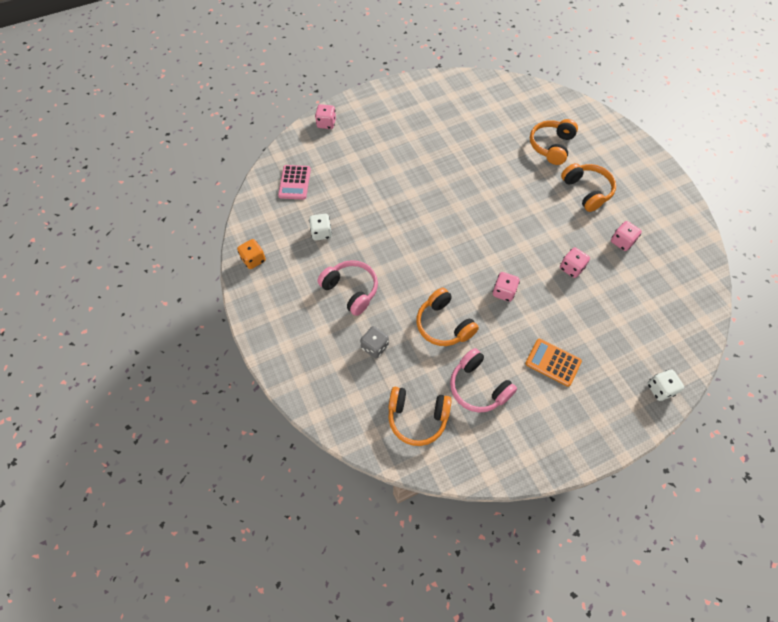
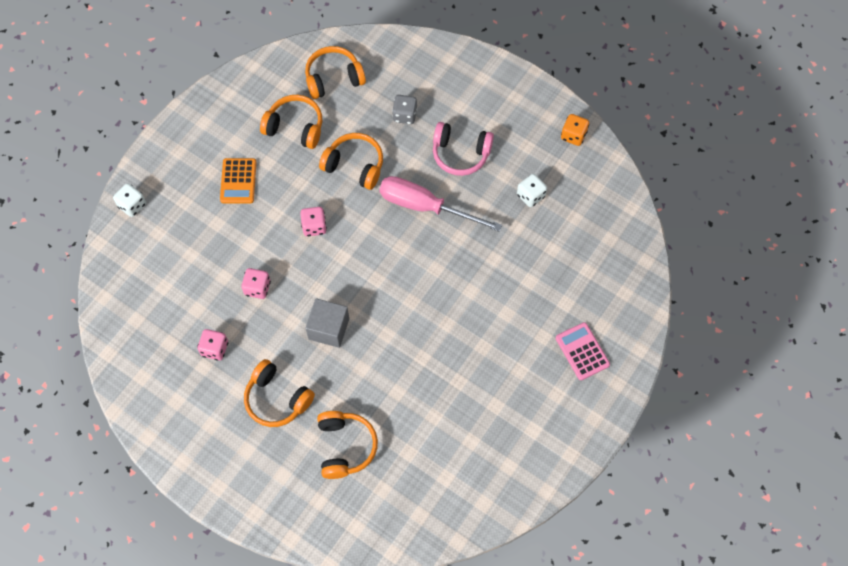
camera: 150 degrees right, 5 degrees up
(294, 182) = (602, 237): pink calculator -> pink calculator (582, 351)
(326, 123) = (629, 334): pink dice -> none
(406, 264) = (425, 206): none -> pink screwdriver
(478, 387) = (295, 127): pink headphones -> orange headphones
(528, 216) = (329, 329): none -> grey cube
(553, 362) = (238, 181): orange calculator -> orange calculator turned 90 degrees clockwise

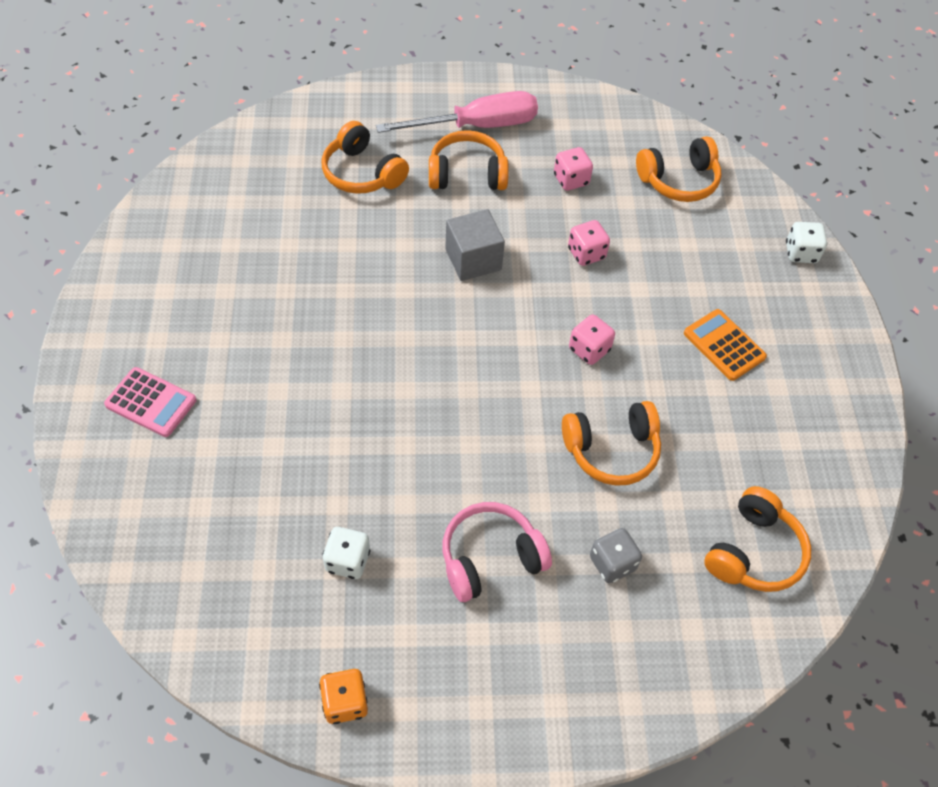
camera: 140 degrees right, 10 degrees down
(295, 127) = (730, 450): orange headphones -> orange headphones (678, 180)
(425, 206) = (479, 455): pink screwdriver -> pink screwdriver (477, 126)

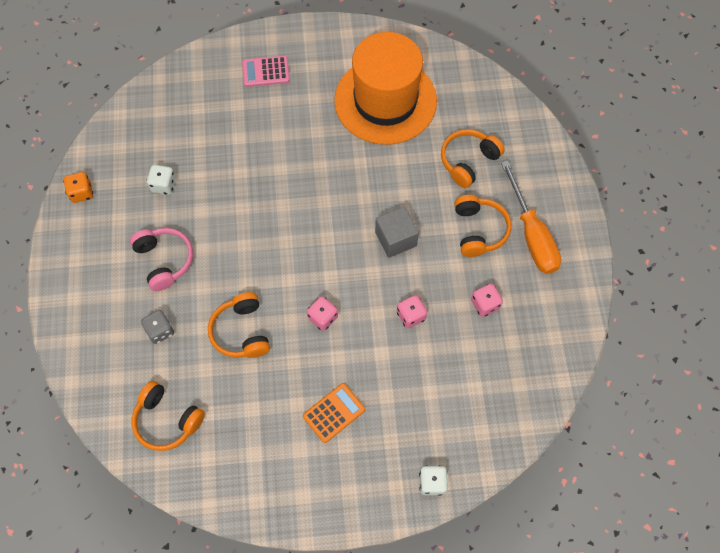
camera: 90 degrees right, 10 degrees up
(151, 403) = (266, 72): pink calculator -> pink calculator turned 60 degrees clockwise
(244, 252) = (385, 100): none -> orange hat
(477, 126) = (531, 234): pink screwdriver -> orange screwdriver
(678, 180) = (498, 388): orange headphones -> none

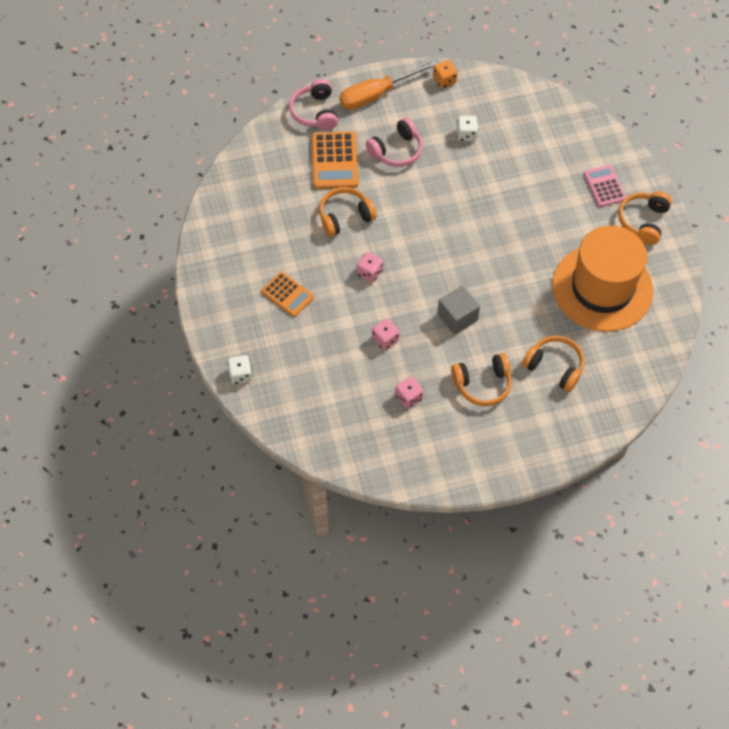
camera: 80 degrees right, 5 degrees down
(82, 342) = (315, 112): none -> pink headphones
(160, 331) = (334, 161): grey dice -> orange calculator
(167, 420) = (262, 182): orange headphones -> orange headphones (643, 221)
(531, 234) = (489, 430): orange screwdriver -> orange screwdriver (377, 94)

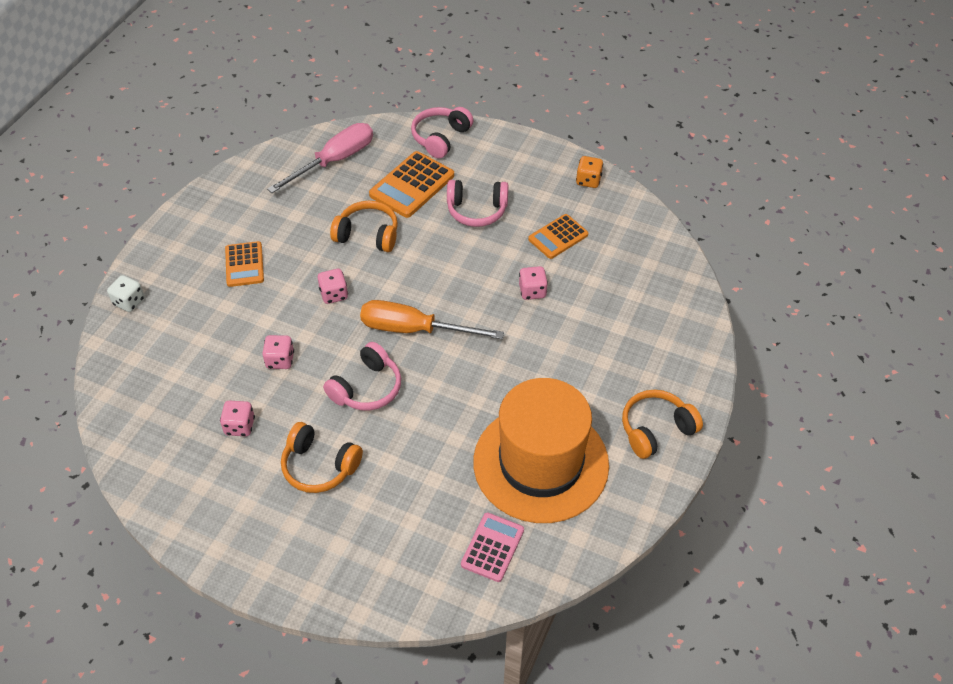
camera: 40 degrees right, 10 degrees down
(261, 178) = (334, 161): none -> pink screwdriver
(377, 94) = (512, 156): orange screwdriver -> orange screwdriver (414, 329)
(457, 317) = (367, 388): grey cube -> pink headphones
(466, 134) = (558, 237): white dice -> orange calculator
(489, 183) = (532, 291): none -> pink dice
(554, 367) = (406, 503): orange headphones -> none
(604, 186) = (649, 369): pink calculator -> pink calculator (492, 547)

